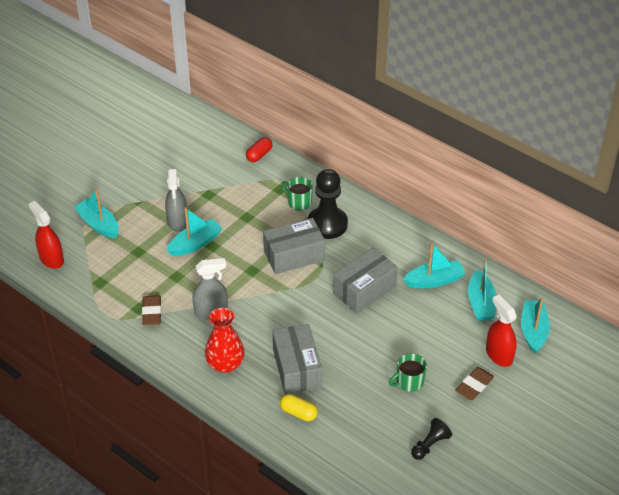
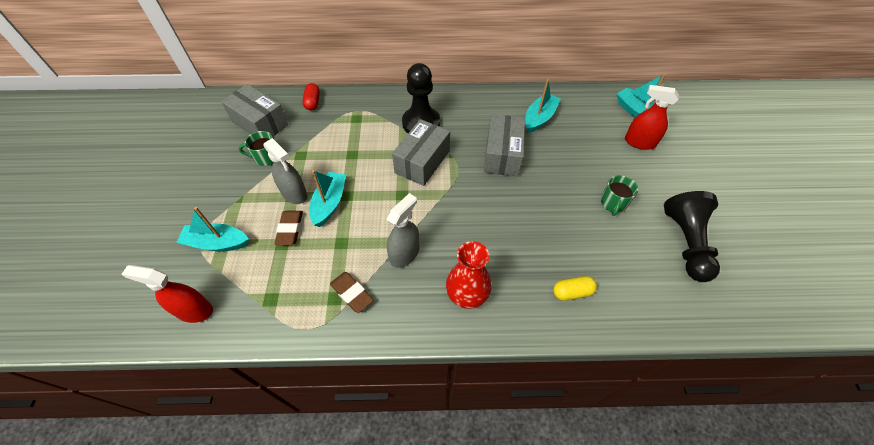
camera: 40 degrees left, 10 degrees up
(297, 368) = (527, 253): grey box -> grey box (260, 123)
(299, 202) = (381, 119): green mug -> green mug (266, 157)
(430, 445) = (686, 242): black pawn -> black pawn, size x1.90
(474, 386) = (654, 175): brown eraser -> brown eraser (290, 229)
(480, 303) = (585, 115): turquoise boat -> none

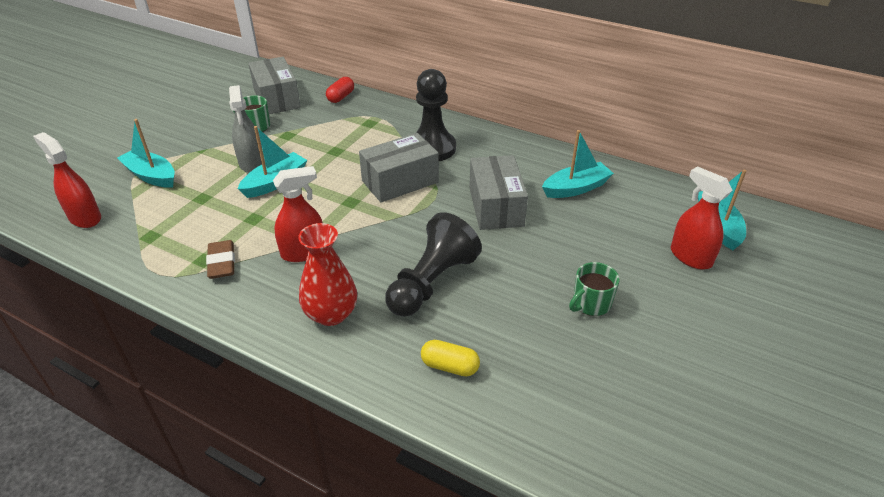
camera: 30 degrees right, 15 degrees down
(290, 229) = (220, 189): brown eraser -> none
(405, 254) = (303, 252): grey spray bottle -> red spray bottle
(502, 155) = (496, 206): grey box -> grey box turned 45 degrees counterclockwise
(686, 242) = (654, 385): black pawn -> black pawn (431, 282)

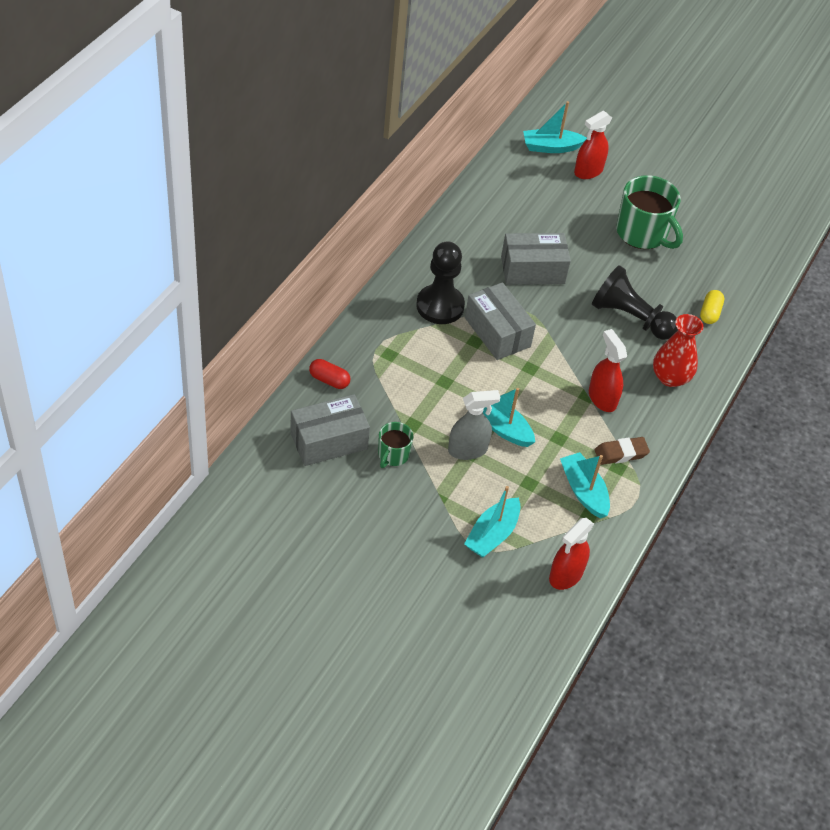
camera: 95 degrees left, 10 degrees up
(576, 188) = (504, 216): turquoise boat -> turquoise boat (583, 491)
(590, 304) = (642, 233): green mug -> green mug, size x1.89

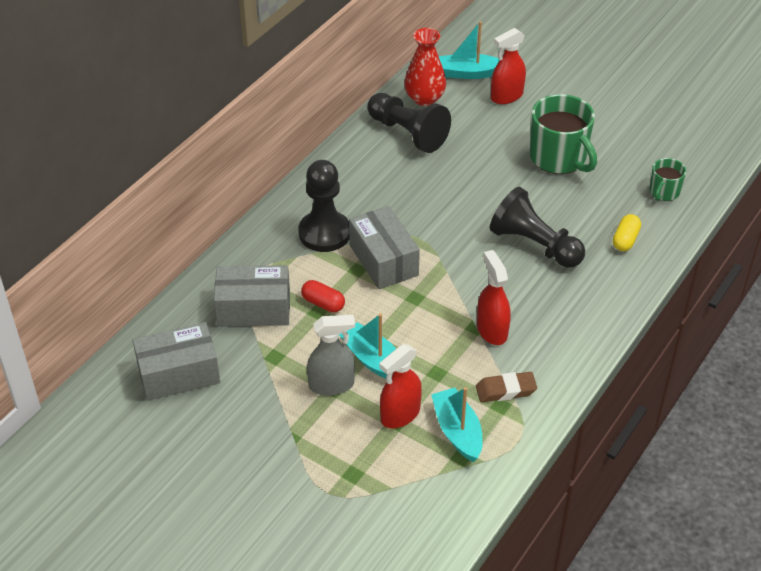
camera: 10 degrees right, 5 degrees down
(329, 380) = (190, 310): red capsule -> red capsule (323, 303)
(393, 455) = (247, 389): green mug -> green mug (664, 192)
(492, 534) = (345, 478): turquoise boat -> none
(502, 207) = (408, 133): none -> black pawn
(532, 270) = (432, 196): grey box -> grey box (254, 309)
(565, 575) = (424, 526): red spray bottle -> red spray bottle (400, 414)
(670, 377) = (572, 308): red vase -> red vase (424, 98)

